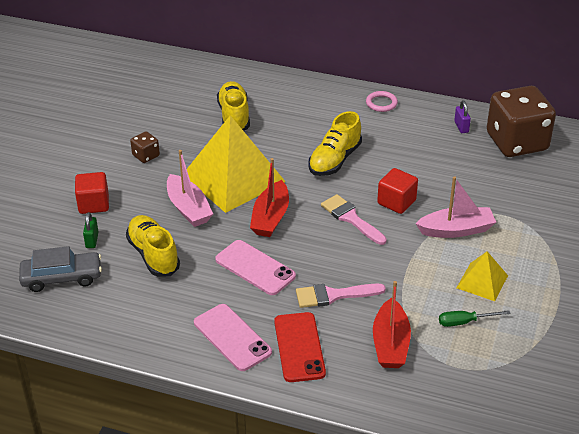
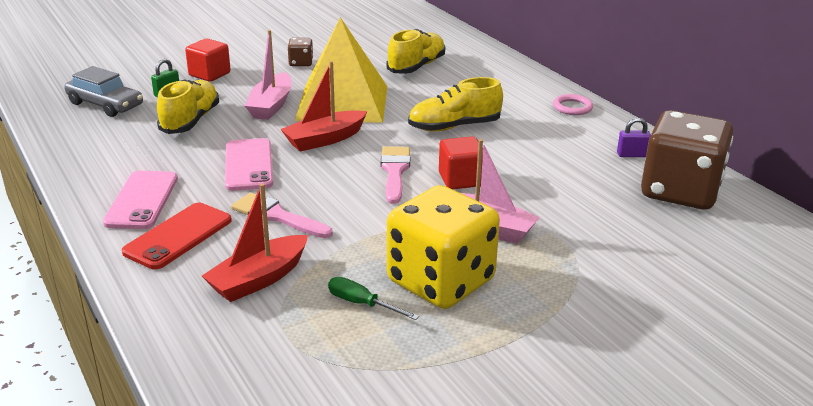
camera: 40 degrees right, 10 degrees down
(461, 127) = (632, 155): purple padlock -> purple padlock turned 60 degrees clockwise
(482, 281) = (441, 281): yellow pyramid -> yellow dice

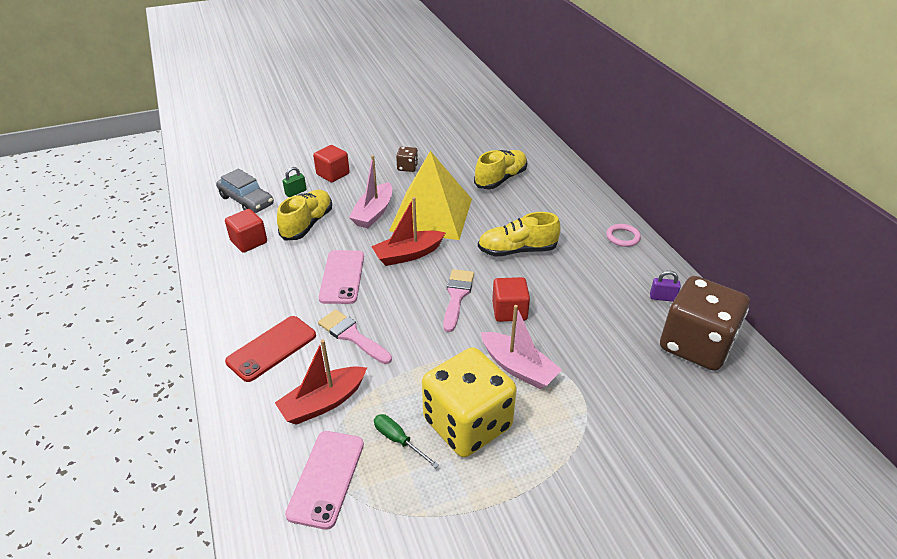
camera: 10 degrees right, 10 degrees up
(120, 142) = (249, 242): none -> red cube
(142, 200) = (252, 307): pink phone -> pink phone (326, 478)

